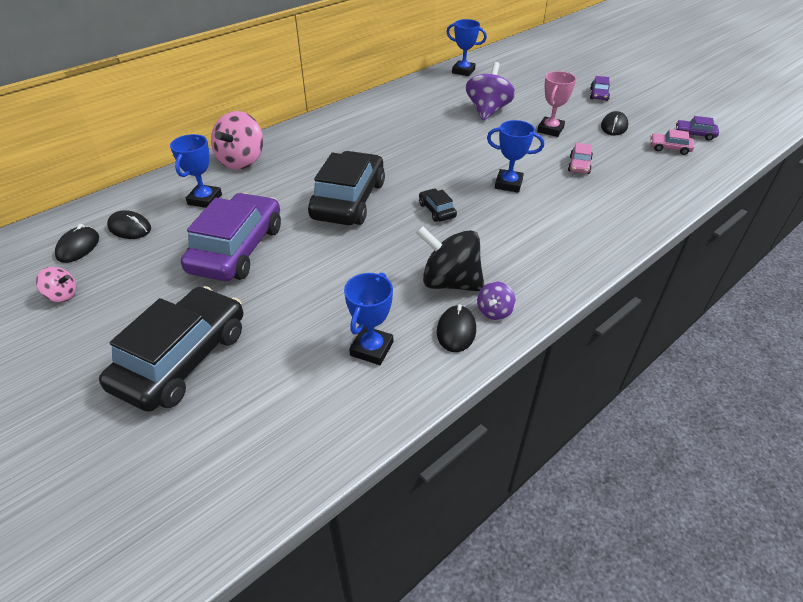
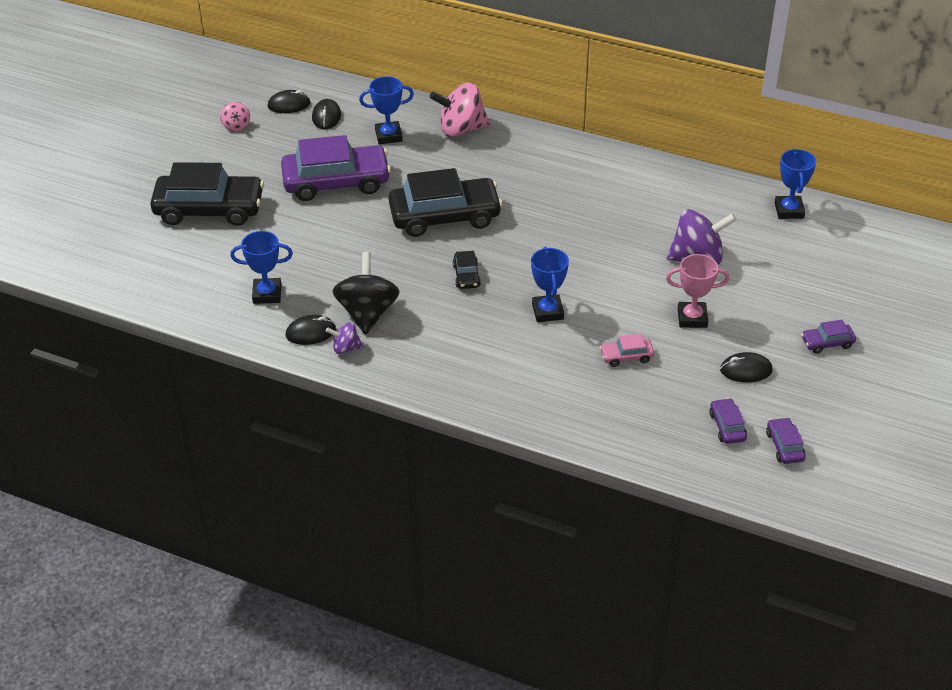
camera: 65 degrees right, 0 degrees up
(437, 210) = (466, 276): black car -> black car turned 135 degrees clockwise
(669, 148) = (727, 426): pink car -> purple car

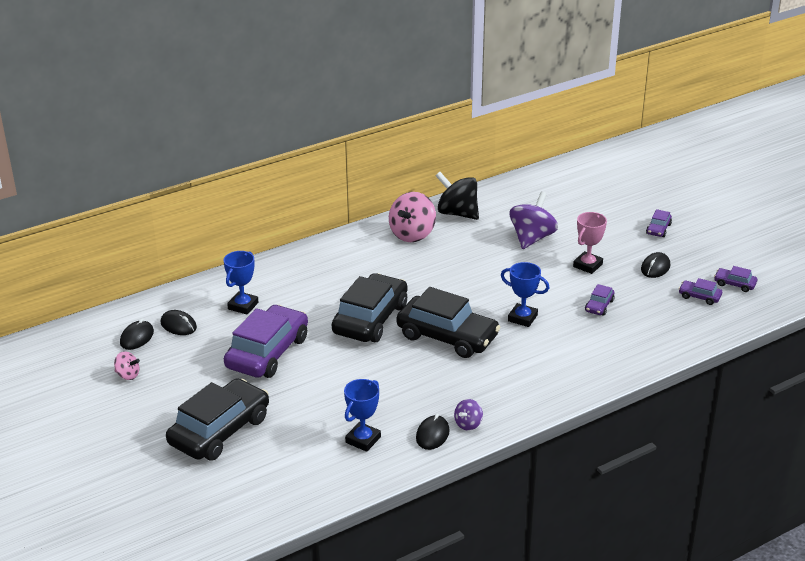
camera: 55 degrees left, 10 degrees down
(367, 313) = (439, 398): black spinning top -> black spinning top (457, 213)
(461, 129) = (279, 271): pink spinning top -> pink spinning top (412, 234)
(466, 276) = (447, 336): black car -> black car, size x2.32
(626, 356) = (599, 306): pink car -> purple car
(789, 210) = (524, 187): blue trophy -> none

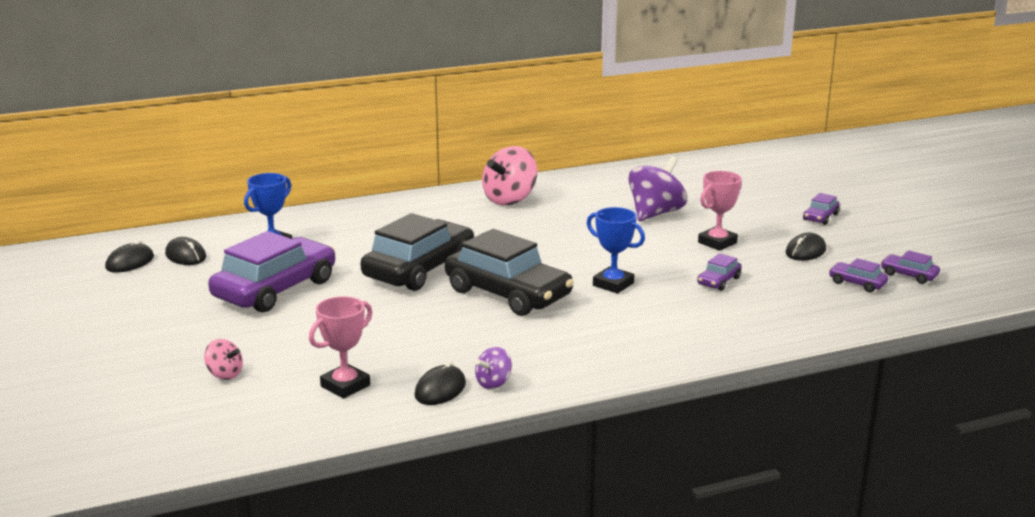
camera: 10 degrees right, 10 degrees down
(128, 375) = (95, 295): pink spinning top -> pink spinning top (225, 374)
(219, 431) = (168, 358): black car -> none
(363, 440) = (345, 386): blue trophy -> pink trophy
(457, 213) = (573, 186): black spinning top -> none

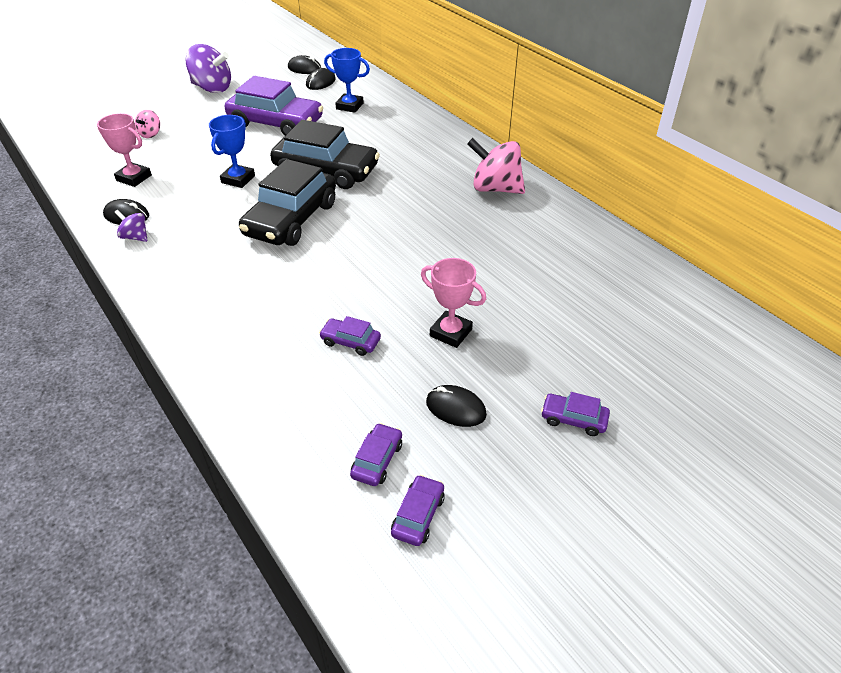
camera: 75 degrees right, 20 degrees up
(613, 284) = (324, 273): blue trophy -> blue trophy (238, 179)
(655, 213) = (510, 280): purple spinning top -> purple spinning top (212, 88)

